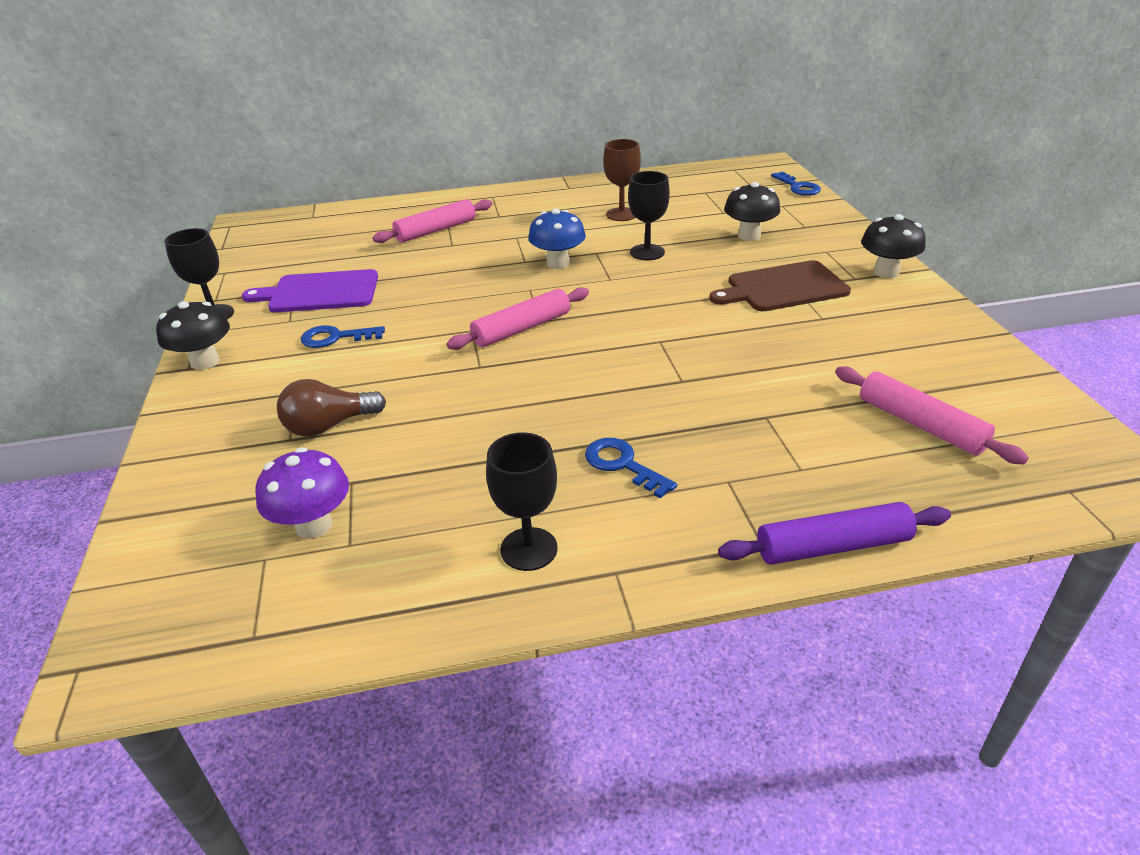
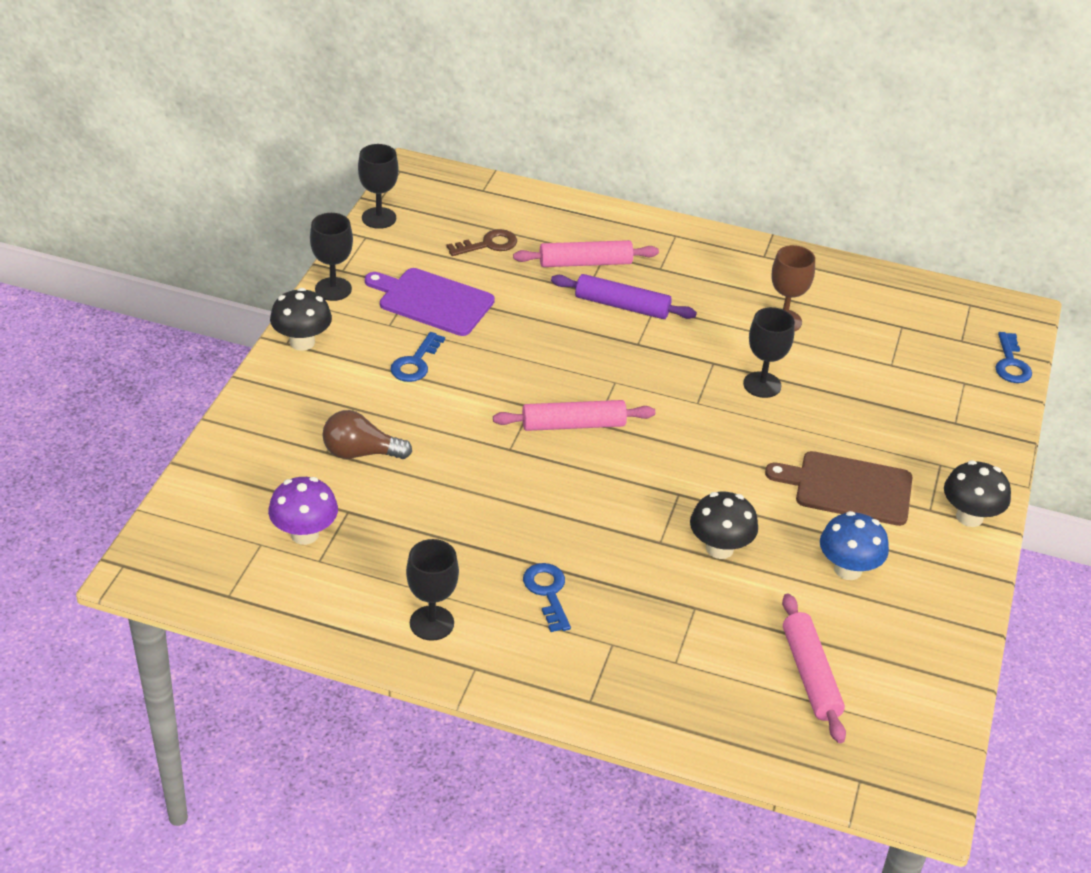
camera: 25 degrees right, 5 degrees up
(229, 257) = (379, 218): none -> black goblet
(335, 338) = (415, 363): blue key -> blue key turned 90 degrees counterclockwise
(343, 244) = (488, 244): none -> brown key
(558, 263) = (666, 361): blue mushroom -> blue mushroom (848, 569)
(749, 236) = (884, 409): black mushroom -> black mushroom (719, 548)
(833, 546) = (637, 727): purple rolling pin -> purple rolling pin (622, 306)

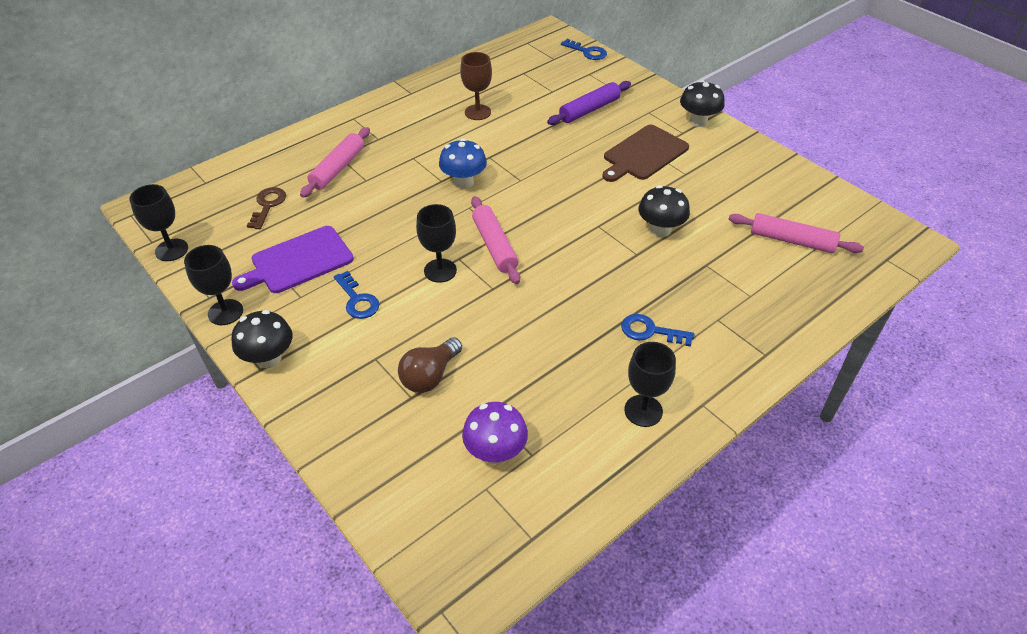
camera: 55 degrees left, 5 degrees up
(573, 425) = (495, 245): pink rolling pin -> pink rolling pin turned 45 degrees counterclockwise
(622, 306) = (398, 171): purple rolling pin -> purple rolling pin (589, 110)
(762, 385) = (527, 146): black goblet -> black goblet (440, 270)
(848, 569) = (712, 185): blue mushroom -> blue mushroom (464, 182)

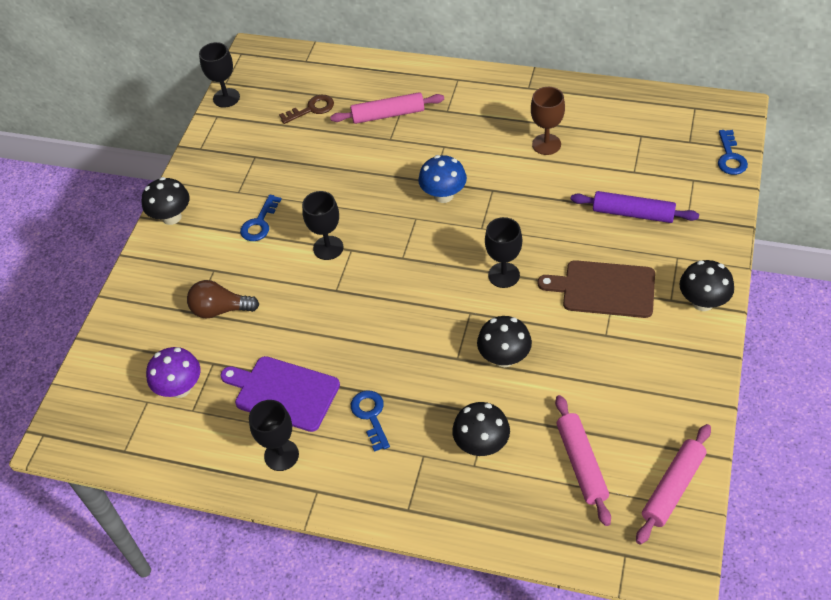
camera: 60 degrees right, 5 degrees up
(225, 312) = (193, 166): black goblet -> black goblet (504, 275)
(298, 261) = (270, 166): purple cutting board -> purple cutting board (283, 392)
(495, 245) = (384, 262): pink rolling pin -> pink rolling pin (673, 488)
(734, 282) = (481, 445): none -> black mushroom

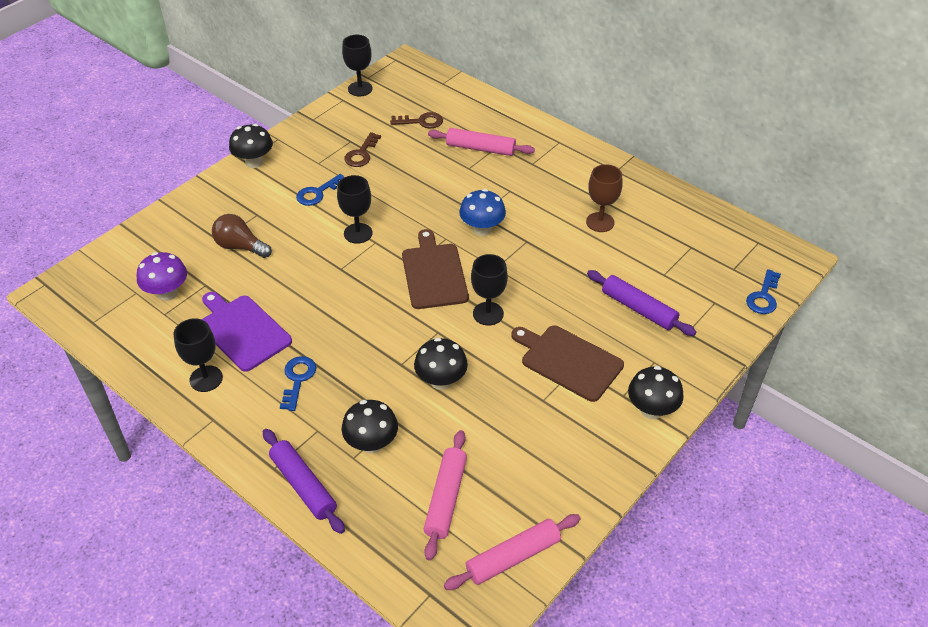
camera: 20 degrees right, 5 degrees down
(275, 165) = (361, 154): none -> brown key
(428, 257) = (434, 273): none -> brown cutting board
(446, 512) = (303, 485): none -> purple rolling pin

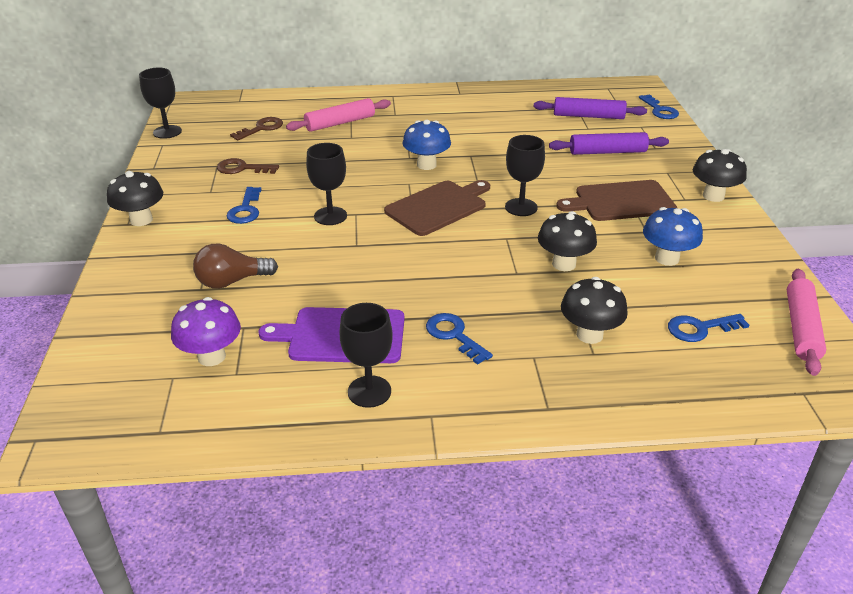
camera: 45 degrees left, 10 degrees down
(303, 485) = (592, 400): purple rolling pin -> purple rolling pin (588, 116)
(361, 154) = (242, 168): brown key -> brown key turned 120 degrees clockwise
(434, 273) = (438, 207): brown cutting board -> brown cutting board turned 105 degrees clockwise
(445, 498) = (700, 328): pink rolling pin -> blue key
(517, 432) = (667, 258): none -> blue mushroom
(600, 222) = (499, 122): brown goblet -> none

